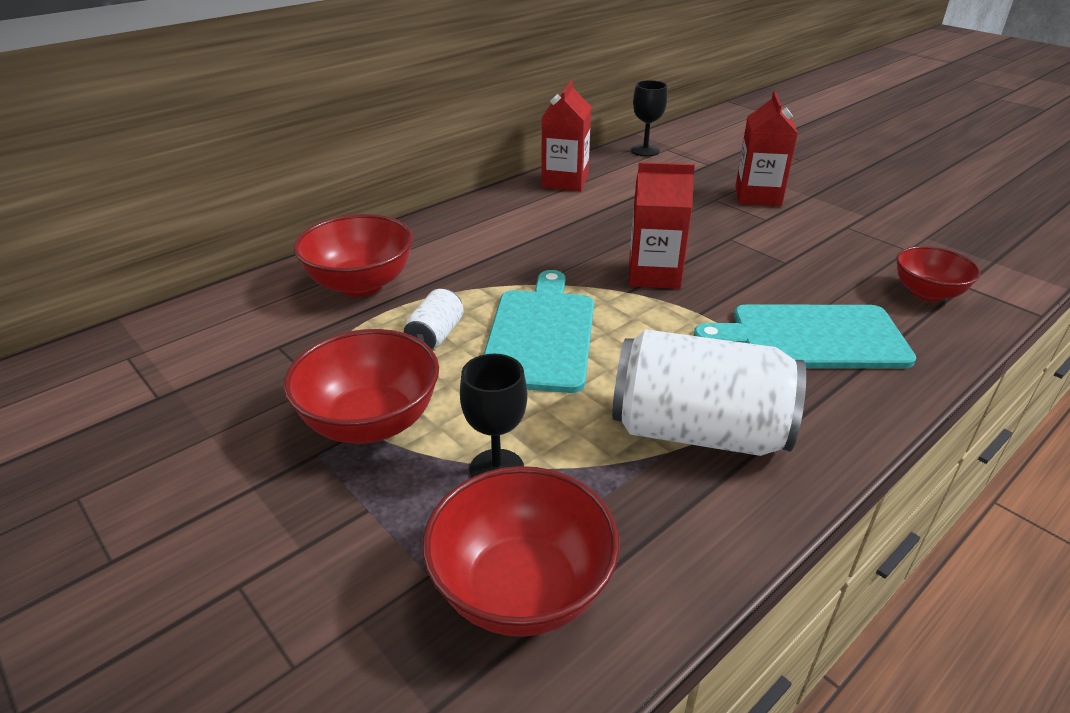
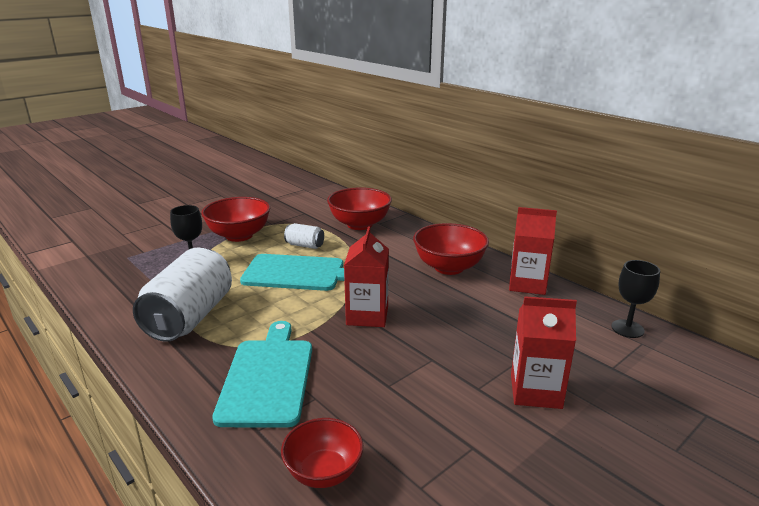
camera: 90 degrees right, 10 degrees down
(522, 589) = (122, 269): red bowl -> red bowl (449, 267)

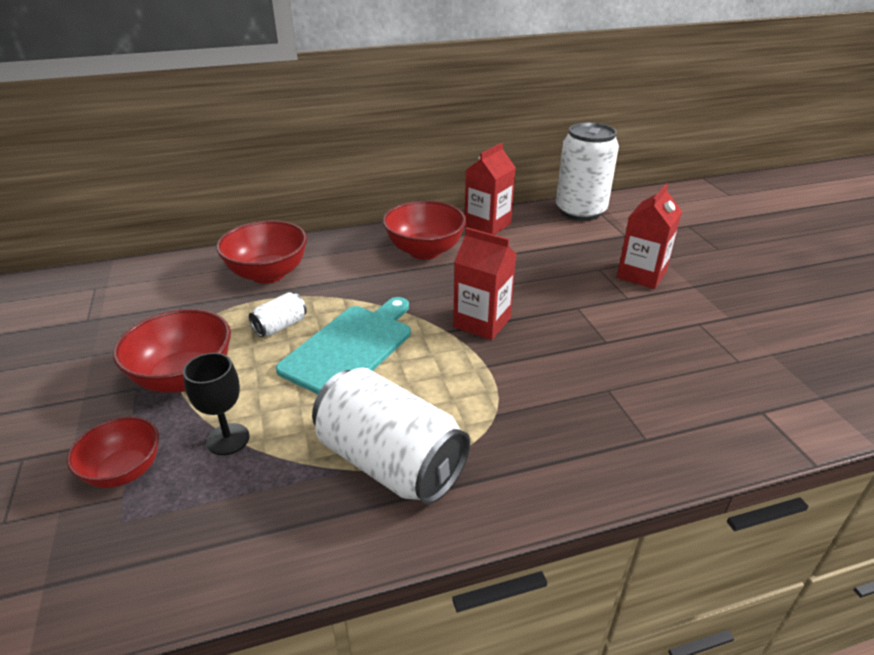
camera: 65 degrees left, 10 degrees up
(268, 377) = (560, 415): turquoise cutting board -> none
(323, 472) = (713, 408): red bowl -> red bowl (124, 471)
(627, 329) = (580, 211): black goblet -> white can

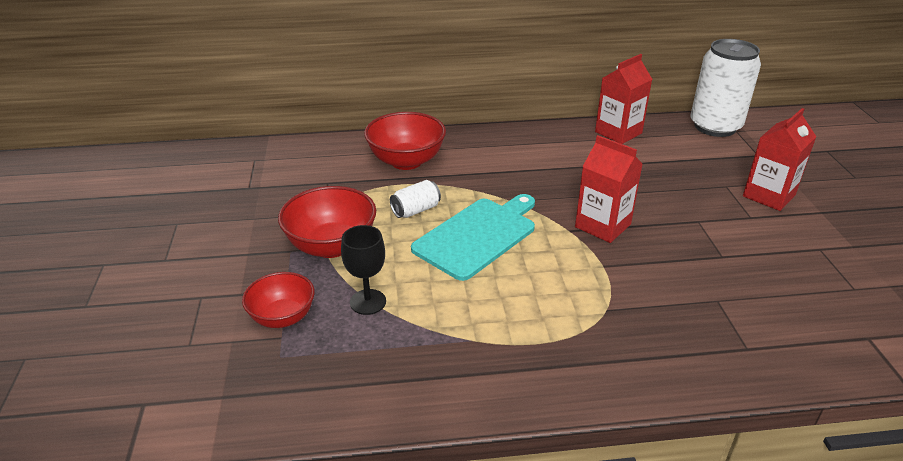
camera: 10 degrees right, 0 degrees up
(390, 462) = (507, 338): white can -> none
(425, 251) = (554, 153): red bowl -> none

